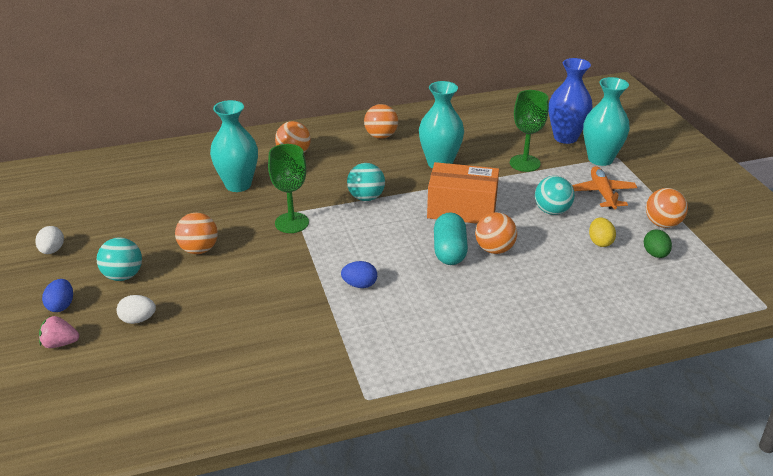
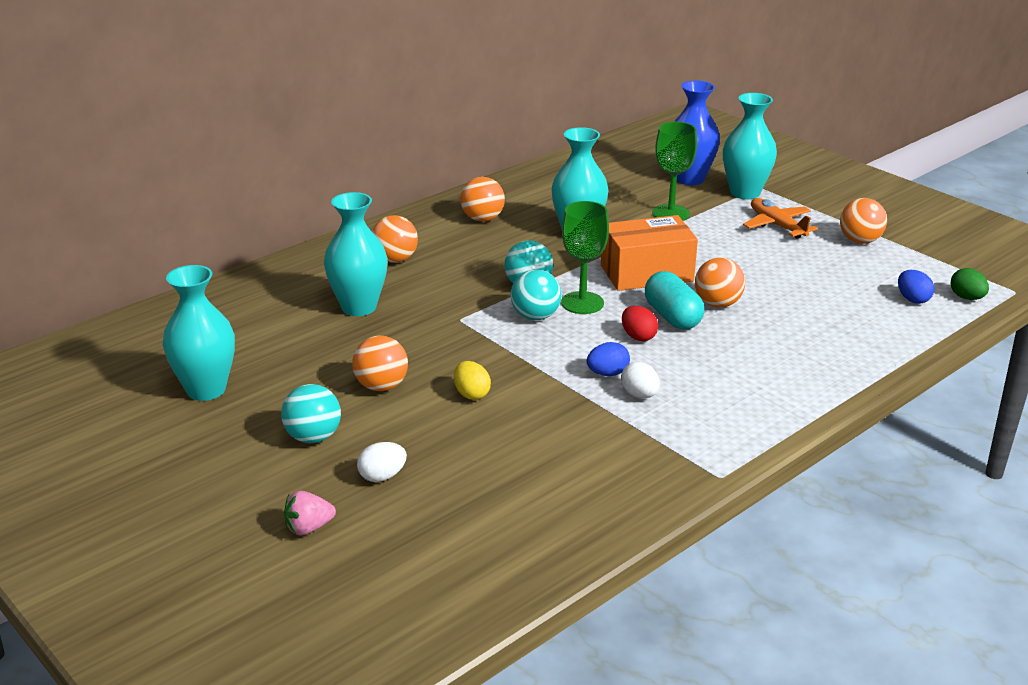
camera: 25 degrees left, 5 degrees down
(52, 250) = (186, 435): white egg -> white egg (639, 395)
(61, 306) = (265, 489): blue egg -> blue egg (912, 299)
(93, 221) = (206, 390): none -> turquoise vase
(291, 223) = (467, 331): green goblet -> green goblet (582, 303)
(409, 260) = (638, 337): none -> red egg
(552, 211) = (742, 253): turquoise ball -> turquoise ball (535, 316)
(600, 242) = (816, 271): yellow egg -> yellow egg (471, 394)
(655, 254) = (877, 270): green egg -> green egg (966, 298)

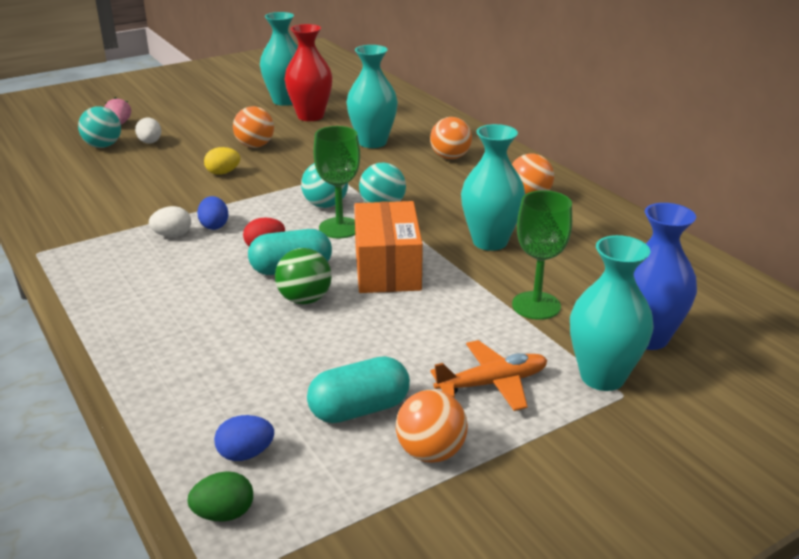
camera: 100 degrees right, 0 degrees up
(270, 360) = (310, 116): none -> red vase
(313, 437) = (209, 126): turquoise ball -> turquoise ball (103, 146)
(717, 304) = (305, 299): orange ball -> green ball
(838, 266) = (359, 409): none -> turquoise capsule

